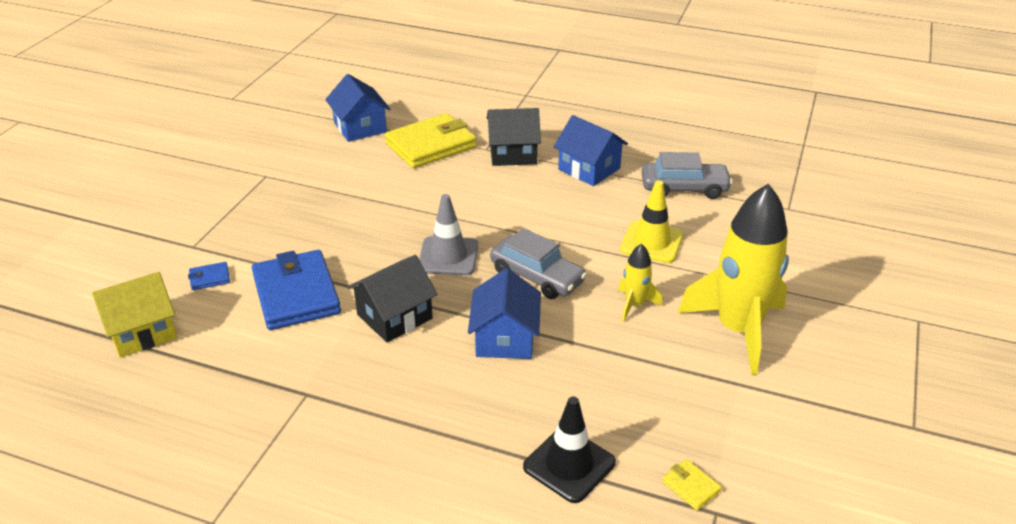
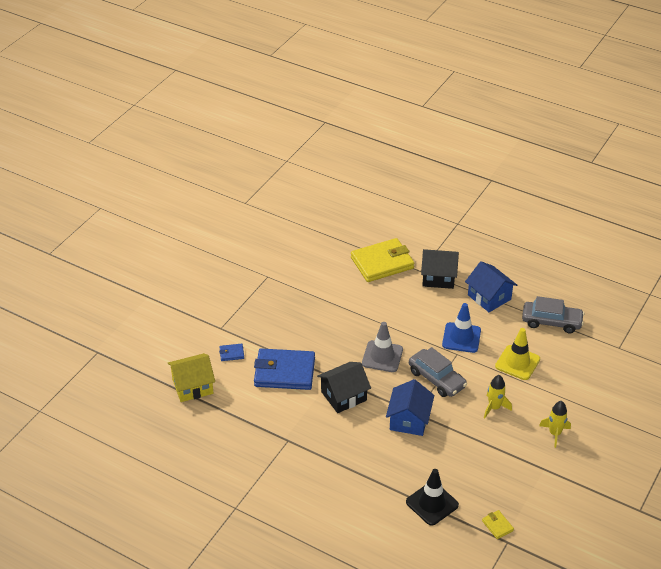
camera: 10 degrees right, 5 degrees up
(296, 294) = (284, 372): blue wallet -> blue wallet turned 75 degrees counterclockwise
(360, 127) = (334, 240): blue house -> none
(562, 220) = (461, 338): none -> blue traffic cone
(737, 330) = (554, 433): yellow rocket -> yellow rocket, size x0.46

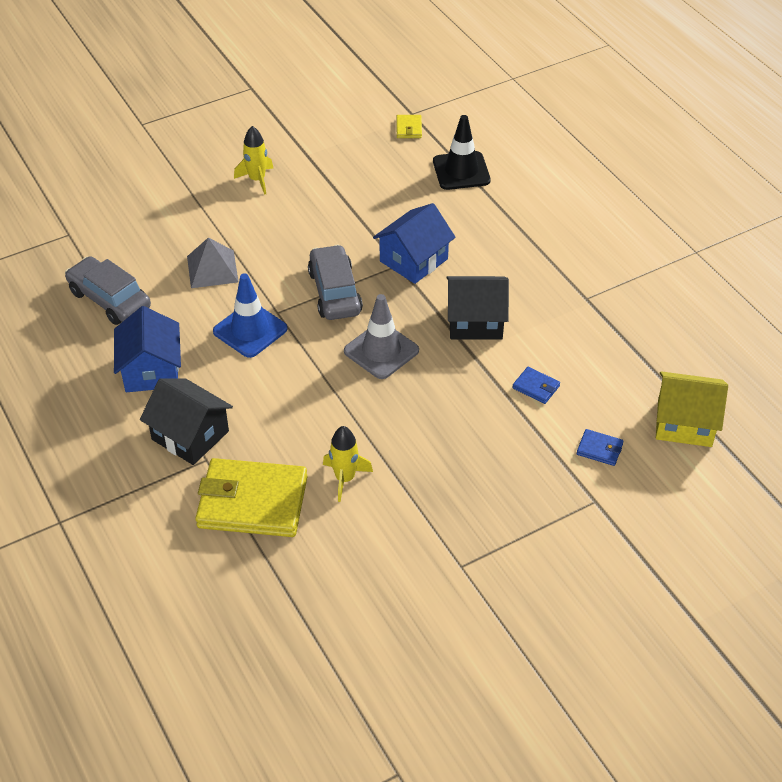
camera: 150 degrees left, 5 degrees up
(284, 372) = (536, 387): blue wallet -> blue wallet, size x0.42
(494, 408) = (297, 232): yellow rocket -> yellow rocket (345, 478)
(517, 363) = (212, 269): yellow traffic cone -> grey pyramid

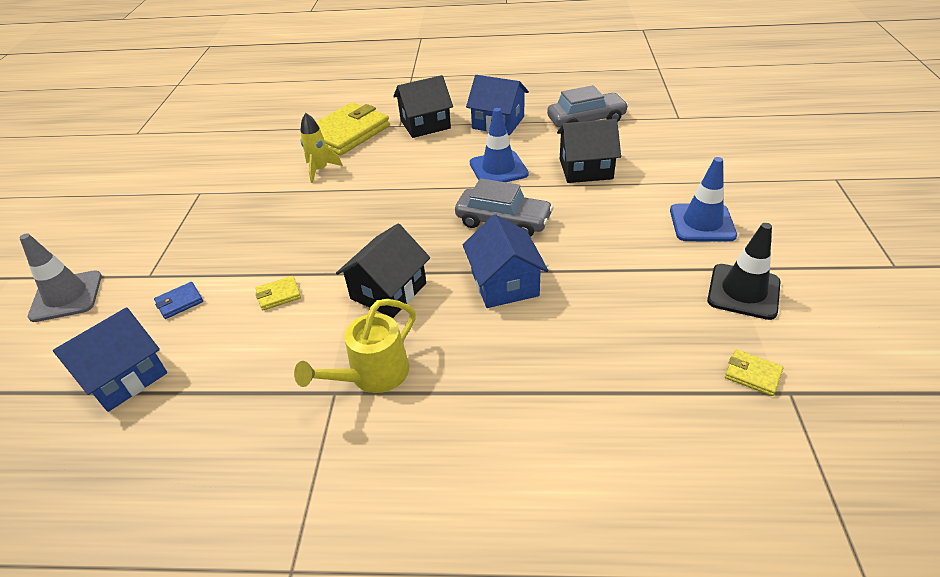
camera: 125 degrees right, 5 degrees down
(212, 269) = (586, 169): grey pyramid -> black house
(257, 180) = (702, 223): yellow rocket -> blue traffic cone
(381, 351) = (412, 223): grey traffic cone -> grey traffic cone (66, 296)
(461, 171) = (631, 387): black traffic cone -> black traffic cone (743, 291)
(536, 387) = (279, 295): blue wallet -> yellow wallet
(557, 287) = (372, 376): none -> yellow watering can
(684, 423) = (124, 376): yellow house -> blue house

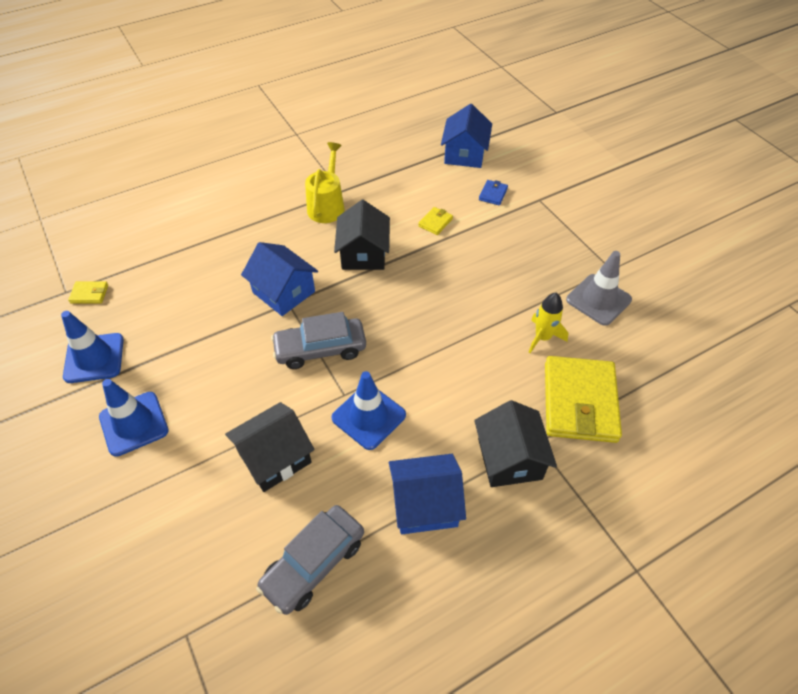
camera: 145 degrees right, 10 degrees up
(66, 296) = (568, 170): grey traffic cone -> grey traffic cone (598, 300)
(425, 124) = (509, 459): black house -> black house turned 45 degrees counterclockwise
(743, 291) = (94, 358): black traffic cone -> blue traffic cone

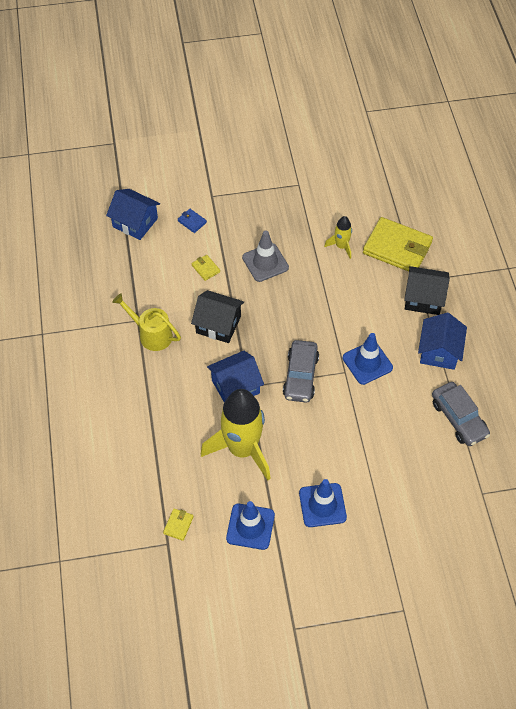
camera: 70 degrees left, 5 degrees up
(199, 322) = (242, 449): none -> yellow rocket
(274, 457) = (380, 424): black house -> none
(598, 300) = (322, 203): grey traffic cone -> grey traffic cone (265, 262)

